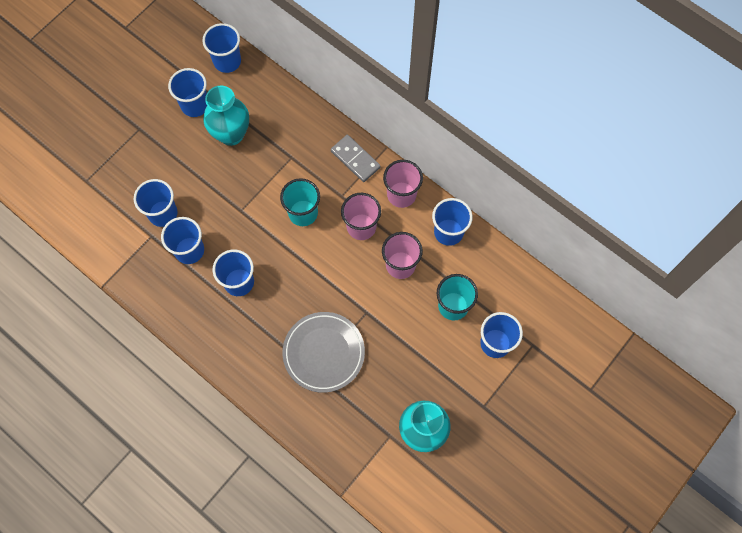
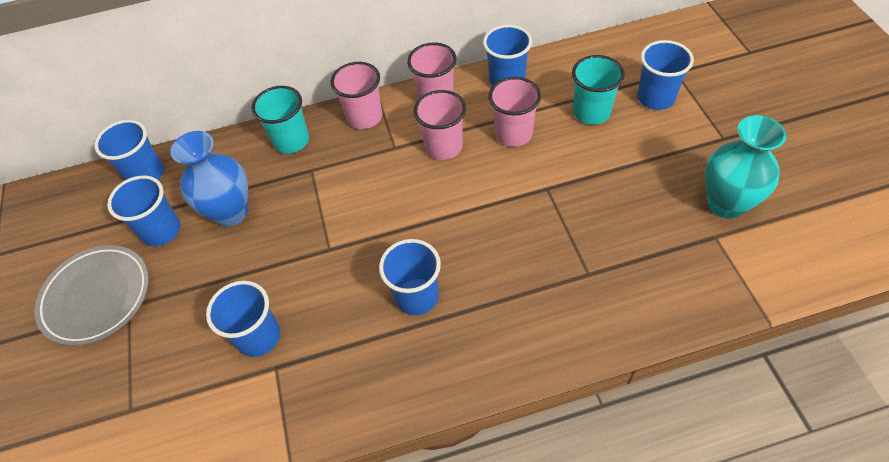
camera: 50 degrees left, 15 degrees down
(189, 250) = (332, 331): blue cup -> none
(231, 134) = (231, 212): turquoise vase -> blue vase
(303, 213) = (384, 190): turquoise cup -> turquoise cup (291, 141)
(324, 353) = (570, 252): grey plate -> grey plate (96, 297)
(355, 159) = (364, 117): grey domino -> pink cup

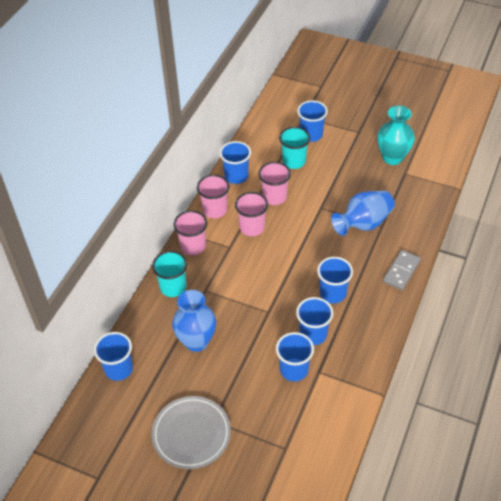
camera: 55 degrees left, 5 degrees down
(161, 231) = (174, 381): blue cup -> blue cup (313, 334)
(531, 353) = (401, 271): none -> grey domino
(569, 251) = (363, 223): none -> blue vase

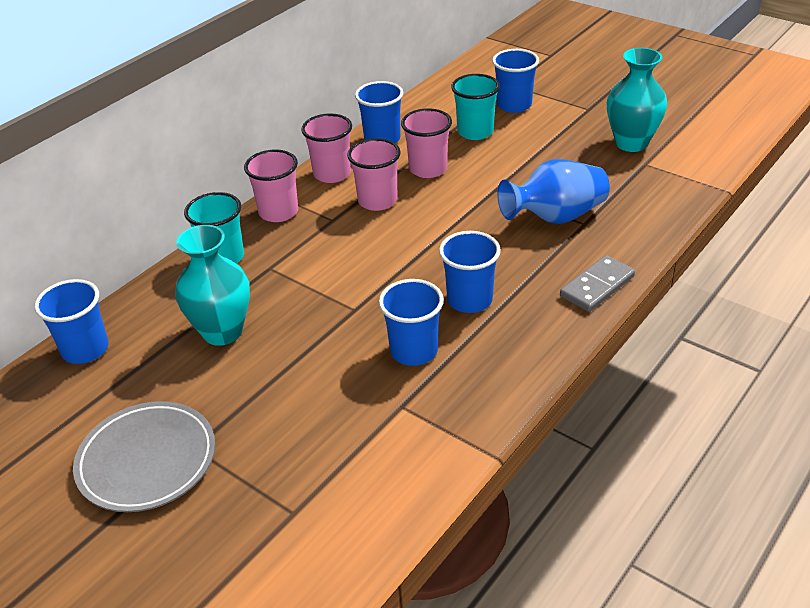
camera: 15 degrees right, 10 degrees down
(196, 341) = (222, 332): blue vase -> turquoise vase
(294, 370) = (360, 396): blue cup -> none

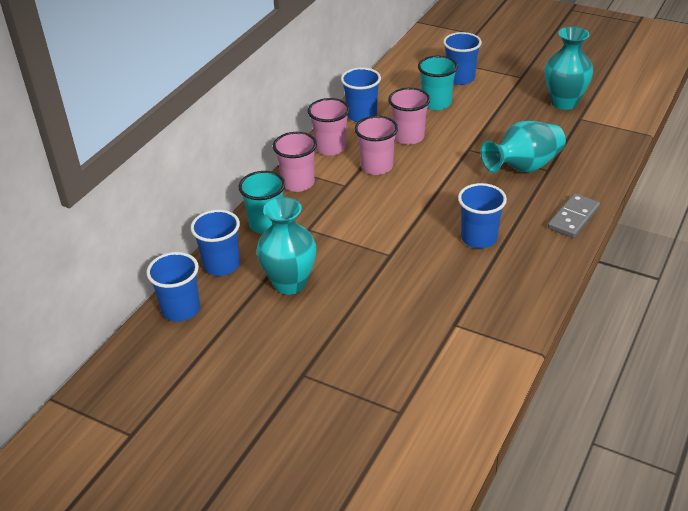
camera: 10 degrees left, 0 degrees up
(147, 461) = (269, 388): grey plate -> none
(414, 351) = (449, 282): blue cup -> blue cup (221, 265)
(555, 217) = (523, 167): blue vase -> turquoise vase

